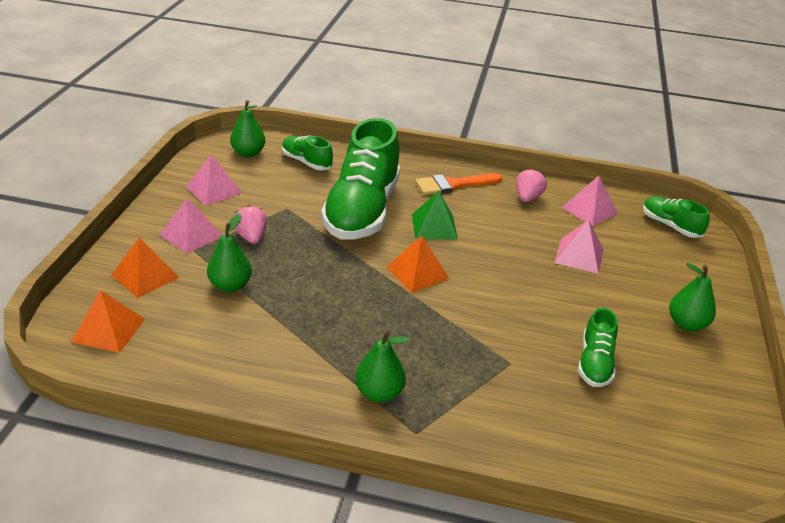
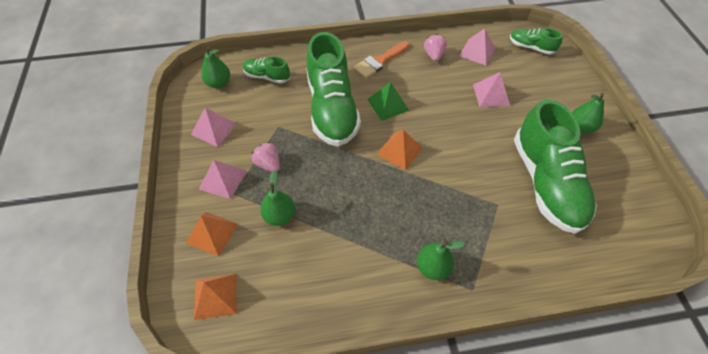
camera: 20 degrees left, 20 degrees up
(595, 363) = (546, 182): green shoe -> green shoe, size x2.12

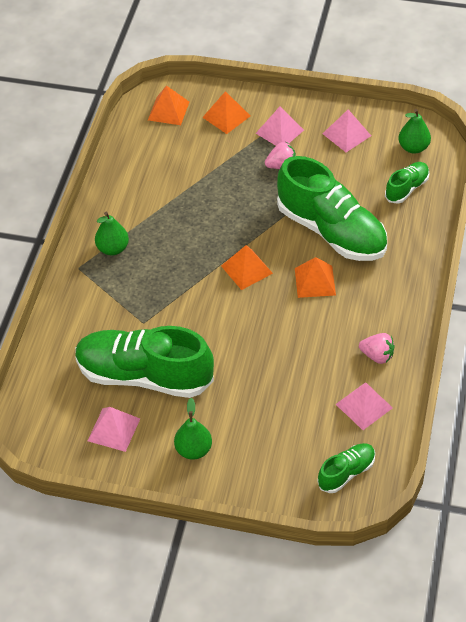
camera: 115 degrees right, 5 degrees down
(279, 216) = (219, 162): green pear -> none
(332, 108) = (331, 231): green shoe -> green shoe turned 150 degrees counterclockwise
(380, 61) = (389, 297): orange brush -> none
(388, 104) = (315, 281): green pyramid -> orange pyramid
(491, 95) = (284, 385): pink pyramid -> pink pyramid (113, 429)

